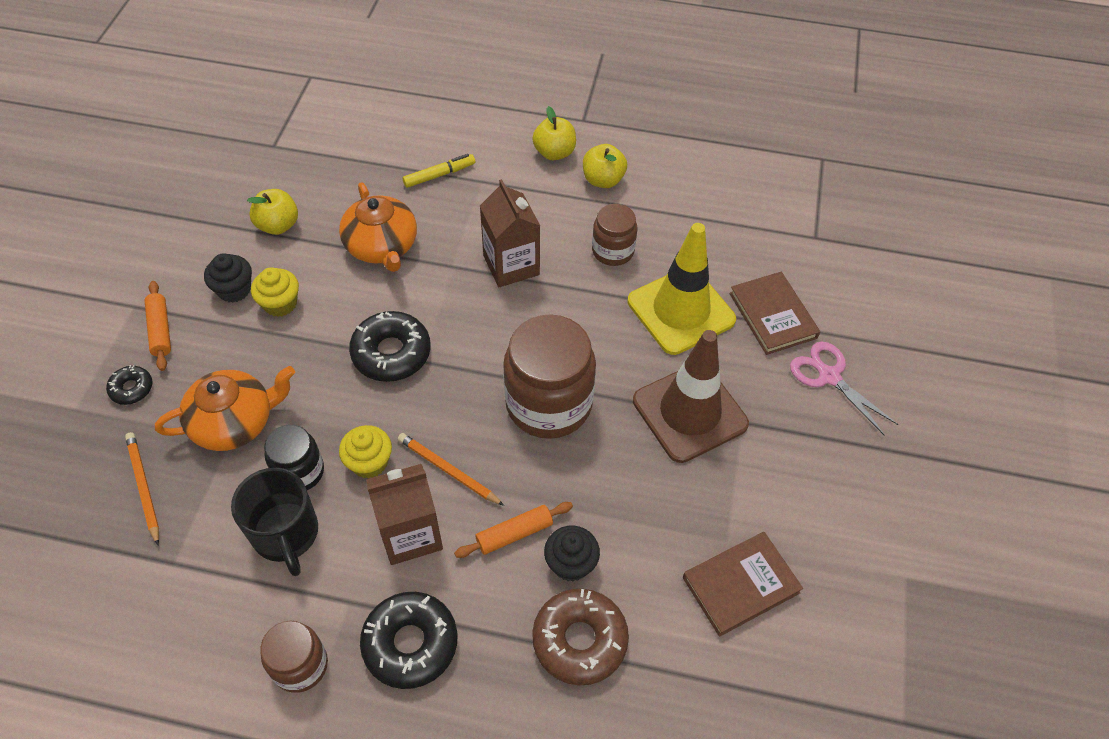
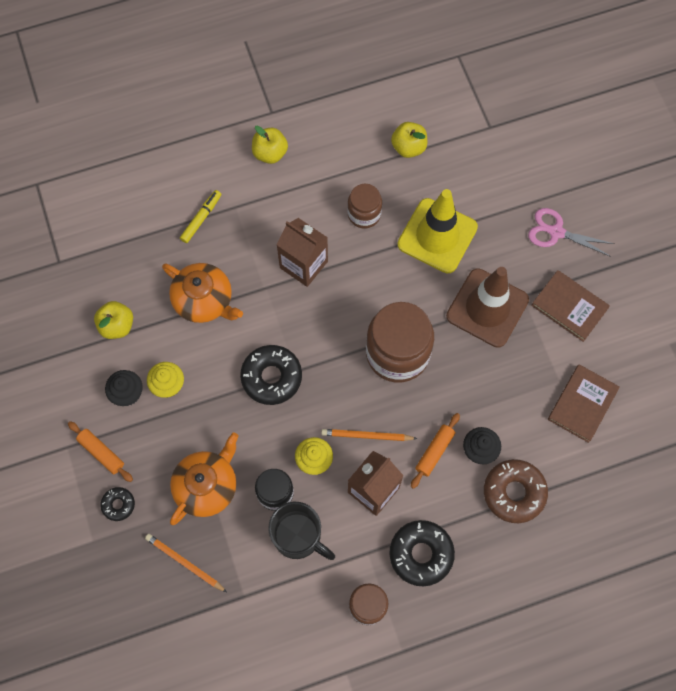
camera: 30 degrees left, 15 degrees up
(603, 180) = (320, 158): yellow apple -> yellow apple (408, 147)
(772, 315) = (497, 206): brown book -> brown book (569, 307)

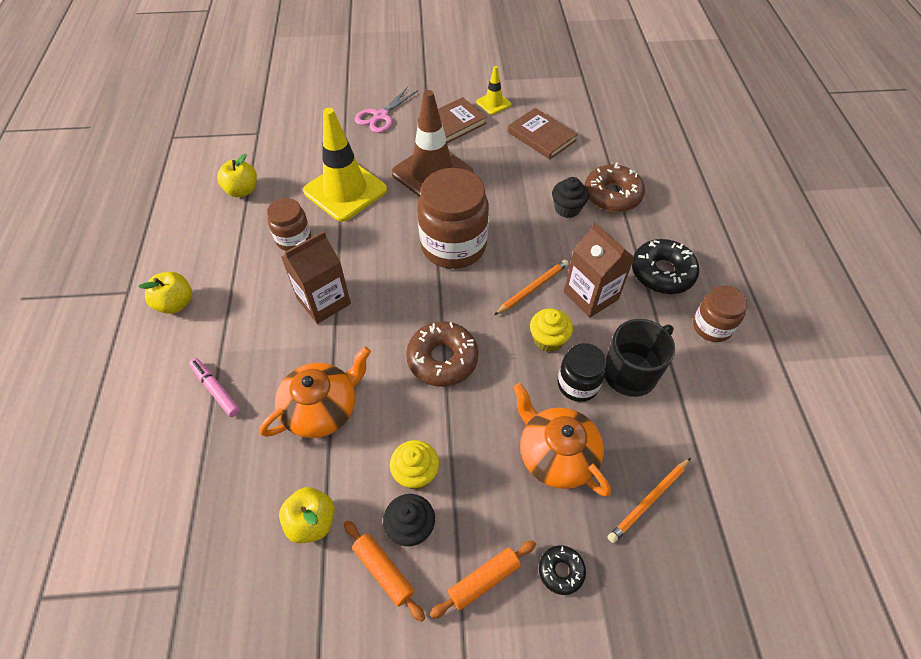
camera: 75 degrees left, 15 degrees down
(201, 218) = (216, 390): yellow marker -> pink marker
(271, 377) = (442, 359): black donut -> brown donut
(367, 436) = (532, 288): orange pencil -> orange pencil turned 150 degrees counterclockwise
(434, 452) = (562, 240): orange rolling pin -> orange rolling pin (384, 571)
(620, 341) = (493, 103): none -> yellow traffic cone

